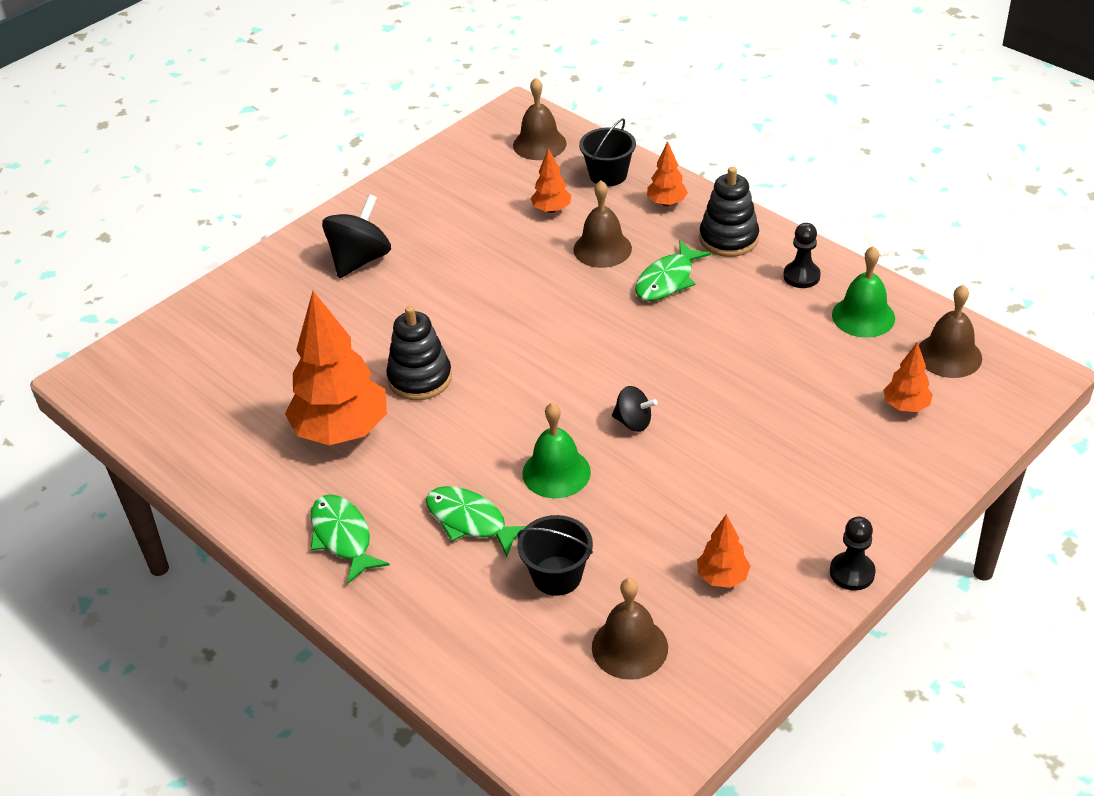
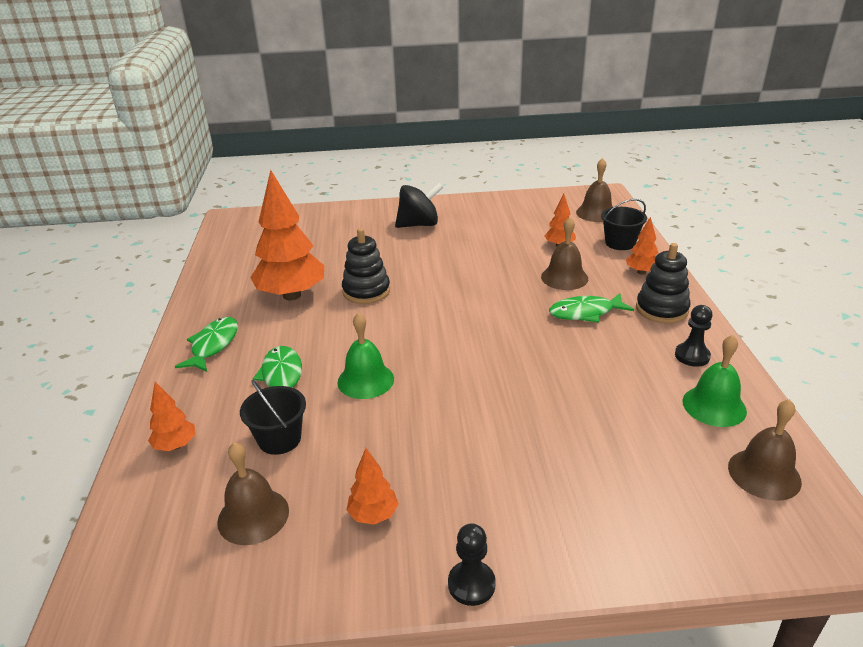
camera: 40 degrees right, 10 degrees down
(633, 422) = (452, 380): black spinning top -> none
(905, 406) = (676, 488): orange tree -> orange tree (175, 445)

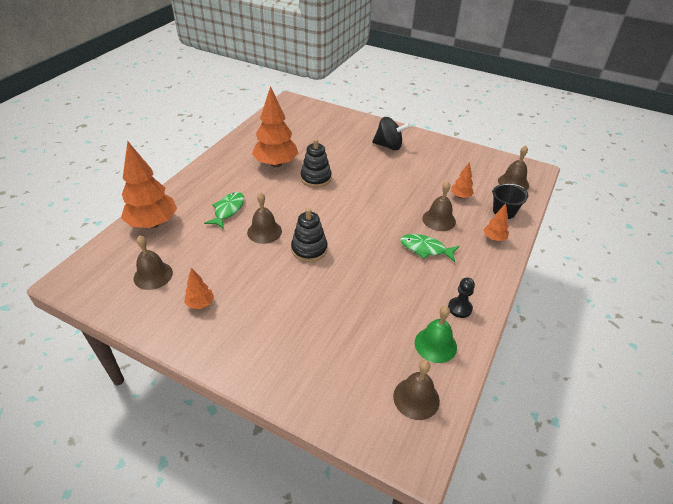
camera: 30 degrees right, 10 degrees up
(175, 445) = (153, 223): orange tree -> orange tree, size x2.12
(213, 345) = (214, 177): green fish -> none
(279, 439) = (197, 243): black bucket -> none
(365, 380) = (264, 231): green bell -> brown bell
(471, 584) = (208, 361): black pawn -> none
(661, 309) = (477, 269): black stacking toy -> black stacking toy (309, 249)

